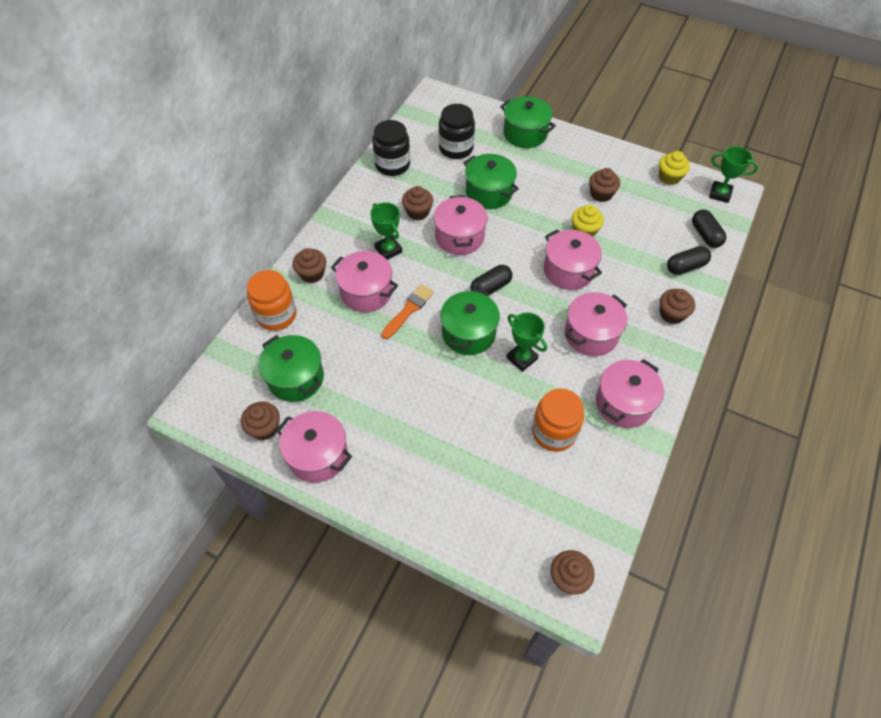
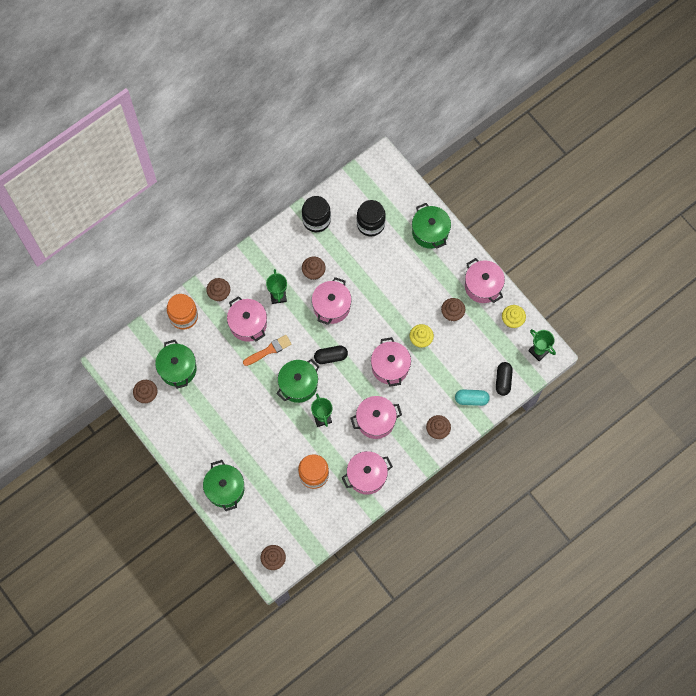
camera: 25 degrees right, 15 degrees up
(318, 455) = (170, 426): pink pot -> pink pot (483, 286)
(489, 193) = (372, 276): green pot -> green pot (225, 489)
(685, 267) = (471, 399): black capsule -> turquoise capsule

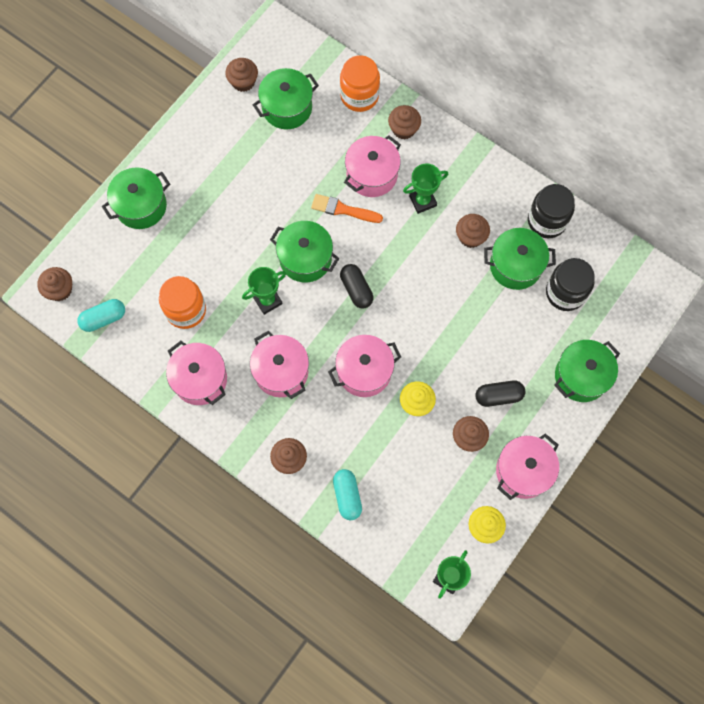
camera: 75 degrees right, 0 degrees up
(269, 350) = (343, 209): orange brush -> orange brush turned 150 degrees clockwise
(304, 532) = (104, 318): none -> turquoise capsule
(331, 306) = (428, 272): pink pot -> none
(343, 249) = (515, 266): none -> green pot
(503, 380) = (388, 535): black capsule -> black capsule (498, 396)

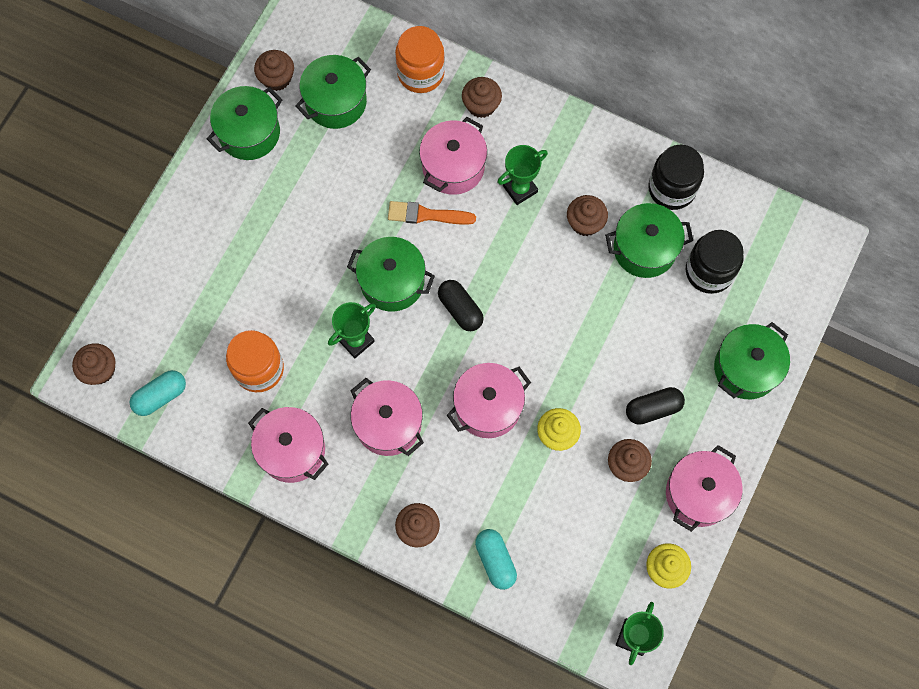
camera: 10 degrees left, 0 degrees up
(141, 206) = (180, 251): green pot -> green pot (249, 133)

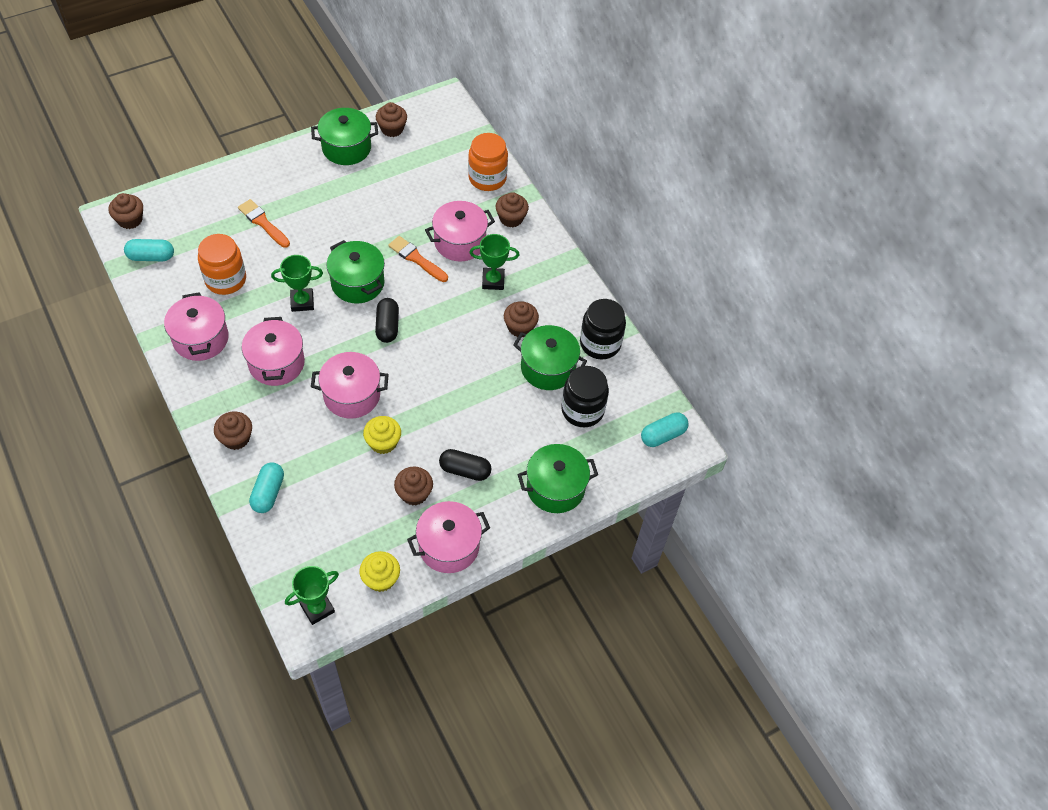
camera: 30 degrees right, 15 degrees down
(240, 279) = (263, 223): none -> orange brush
(336, 102) = (417, 162): green pot -> none
(798, 247) = (662, 435): none -> turquoise capsule

